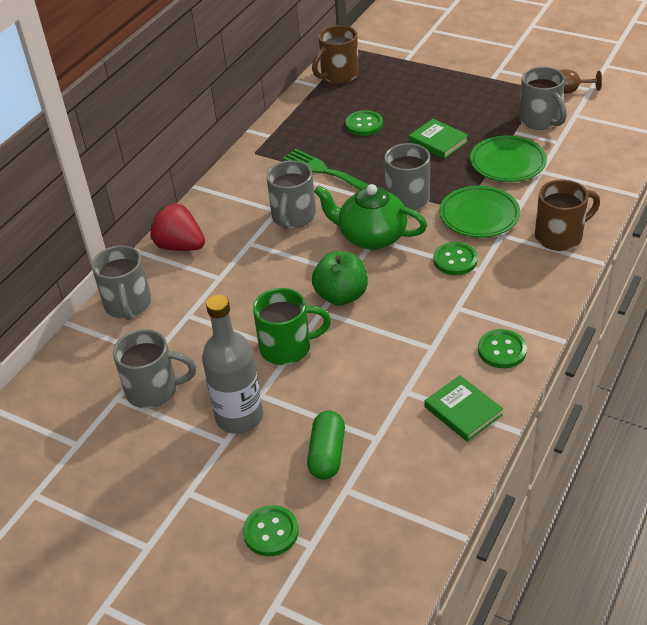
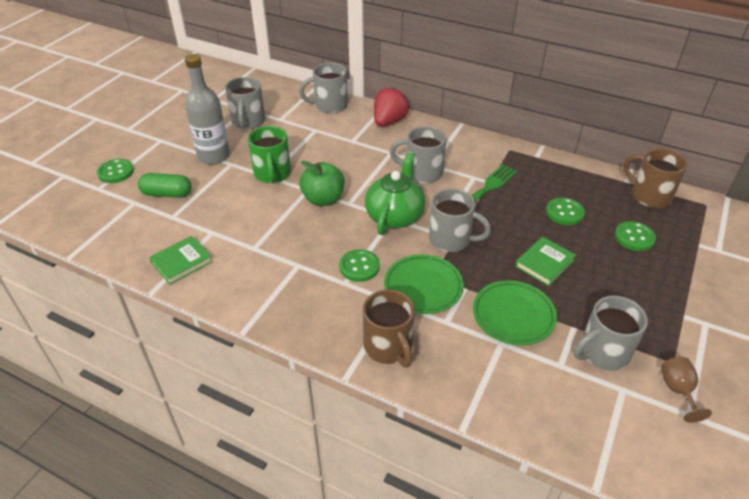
camera: 85 degrees right, 0 degrees up
(502, 350) = (240, 290): green button -> green button (634, 237)

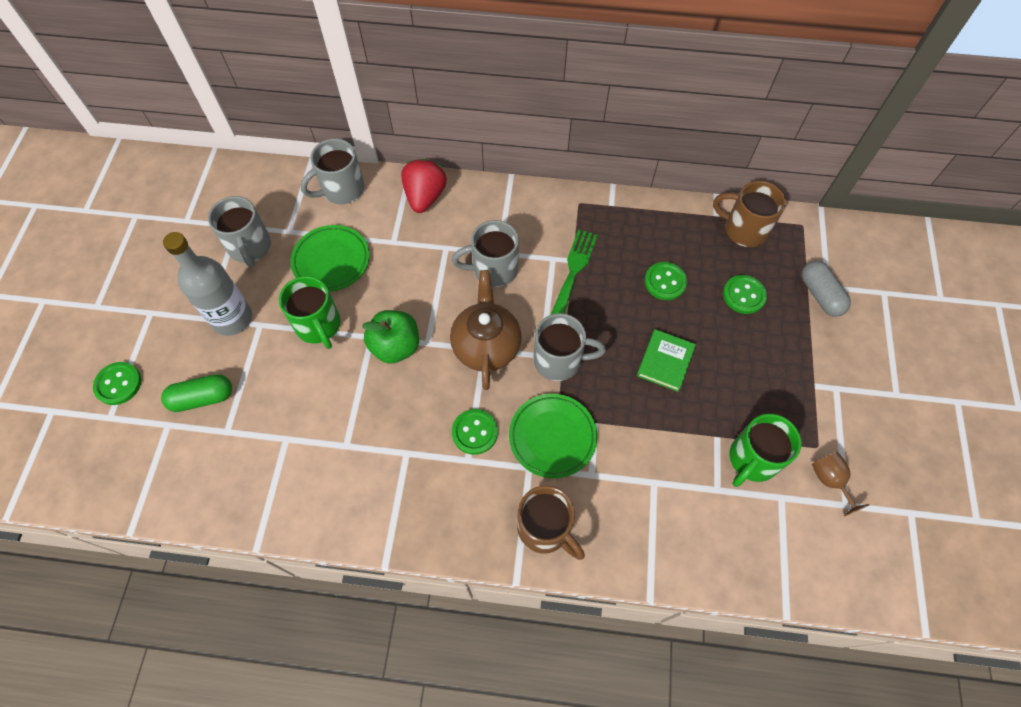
camera: 20 degrees left, 20 degrees up
(182, 262) = (271, 495): green book -> none
(395, 216) = (486, 346): green teapot -> brown teapot
(513, 315) = (655, 443): green plate -> green plate (331, 261)
(602, 353) = (752, 459): grey mug -> green mug
(709, 254) = (820, 295): none -> grey capsule

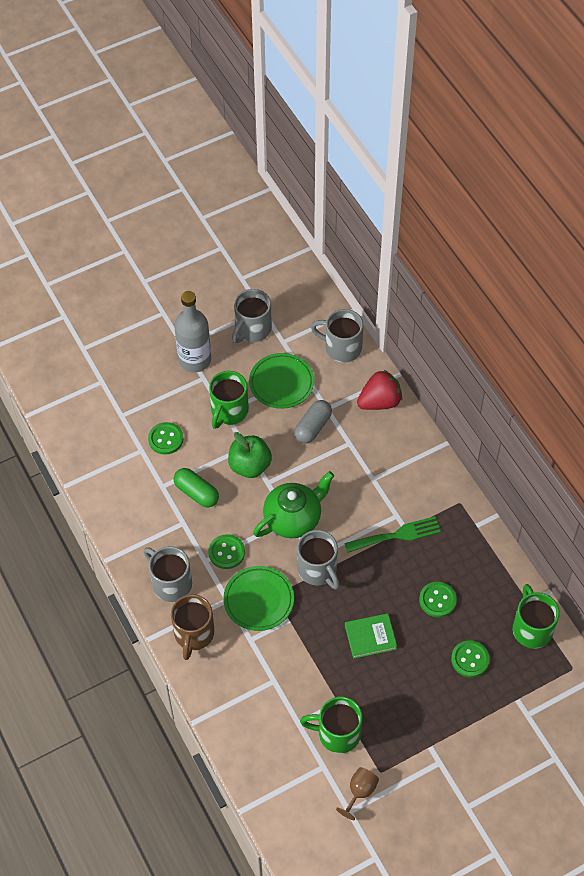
camera: 55 degrees right, 5 degrees down
(118, 384) = (106, 335): green button -> green button (165, 439)
(202, 398) = (132, 386): green capsule -> green capsule (196, 493)
(486, 346) = (293, 518): brown teapot -> green teapot
(493, 269) = (356, 484): grey mug -> grey mug (170, 583)
(744, 229) = (532, 628): brown mug -> green mug
(820, 295) = (514, 712): grey capsule -> grey capsule (313, 427)

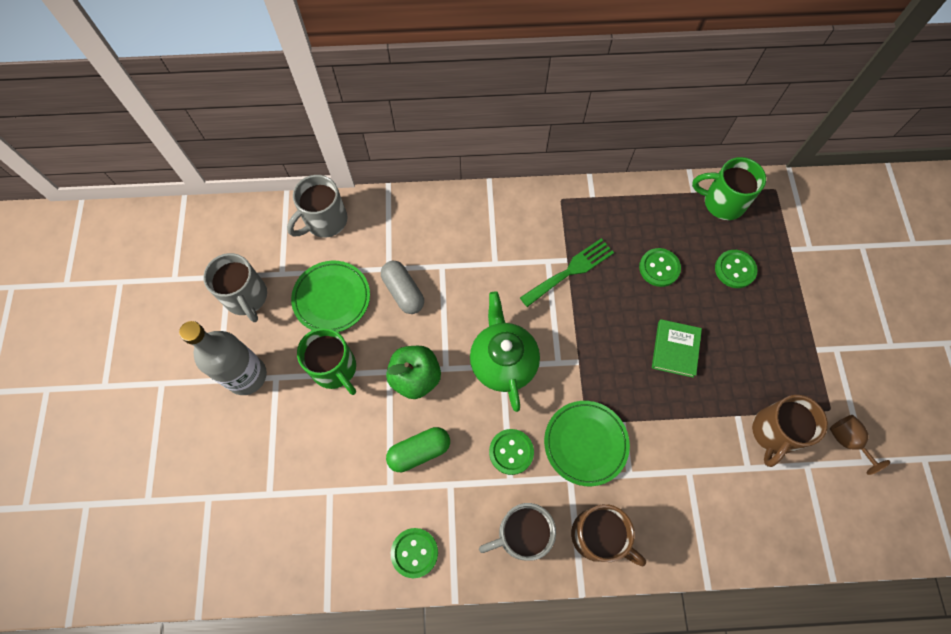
camera: 65 degrees left, 10 degrees up
(165, 439) = (331, 455): green button -> green button (414, 552)
(318, 570) = (576, 365): grey mug -> none
(337, 733) = (773, 433): green mug -> brown mug
(379, 402) = (409, 216): red strawberry -> none
(397, 535) = (570, 271): green fork -> green fork turned 45 degrees clockwise

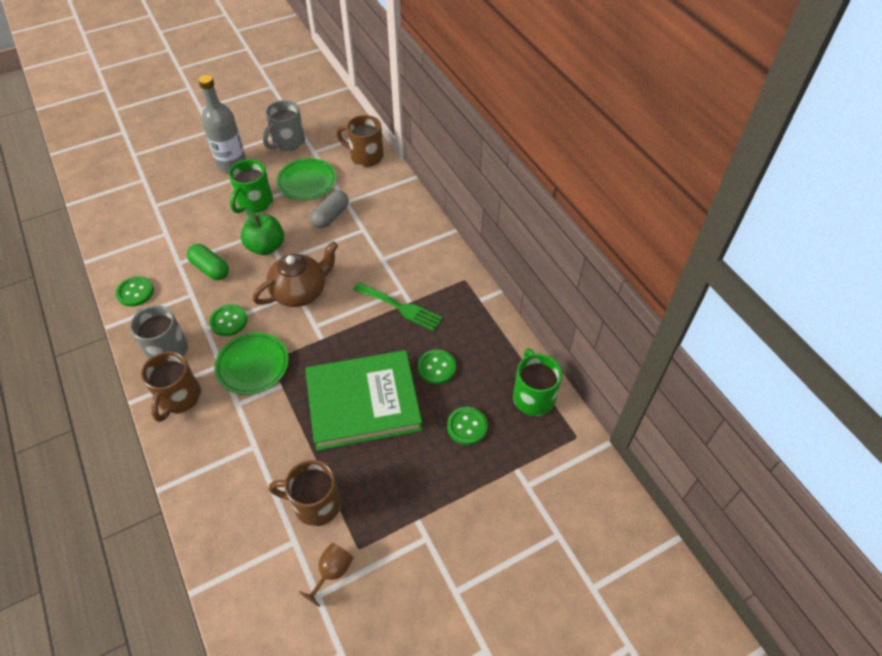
camera: 65 degrees right, 15 degrees down
(325, 221) = (365, 156): grey mug -> brown mug
(503, 362) = (300, 292): green teapot -> brown teapot
(675, 349) = (363, 403): green book -> green book, size x2.19

